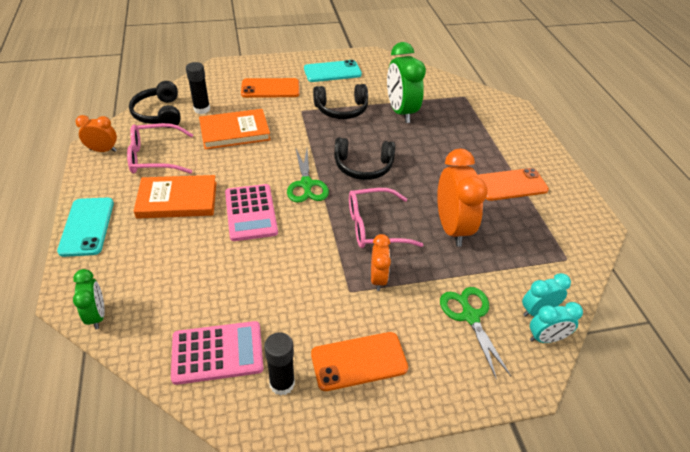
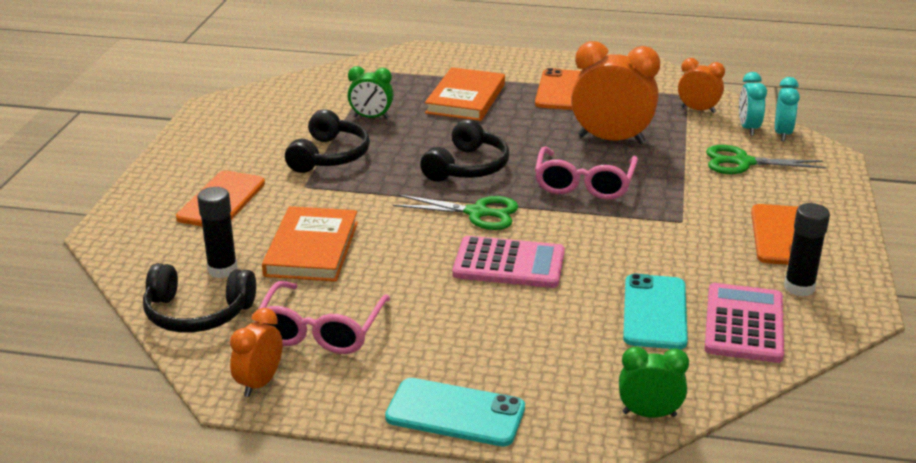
camera: 65 degrees left, 15 degrees down
(177, 200) = (443, 320): orange book -> orange book (465, 99)
(332, 72) = (225, 143): turquoise phone -> turquoise phone (655, 312)
(378, 278) = (669, 200): orange clock -> orange clock (698, 110)
(401, 112) = (371, 117): green clock -> green clock, size x0.55

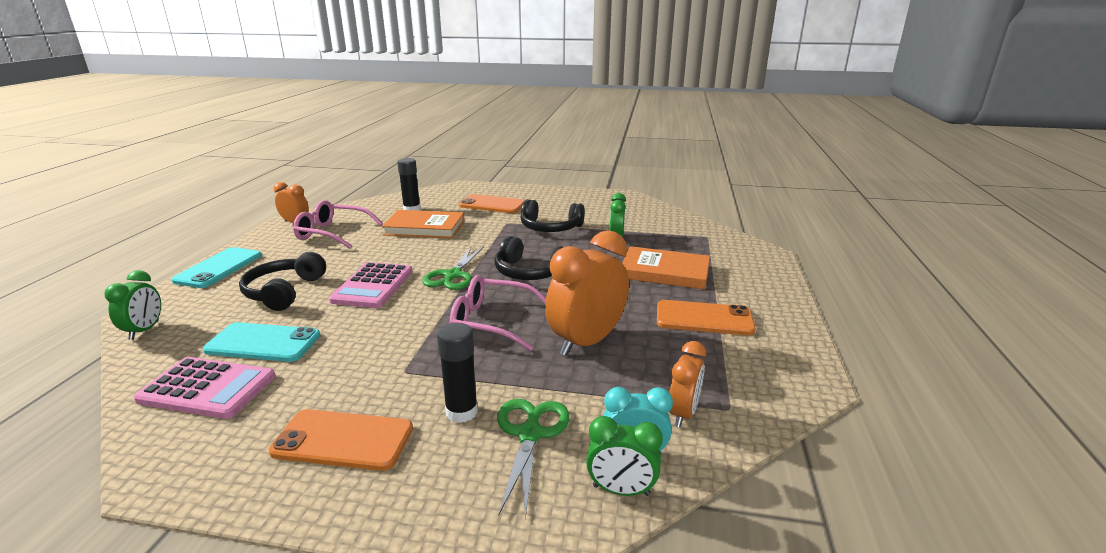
camera: 90 degrees right, 5 degrees down
(197, 313) = (371, 207): black headphones -> black headphones (284, 292)
(611, 140) = (586, 342): orange clock -> orange clock turned 150 degrees counterclockwise
(782, 134) = (621, 490): turquoise clock -> green clock
(799, 287) = (236, 435): black glue stick -> black glue stick (461, 412)

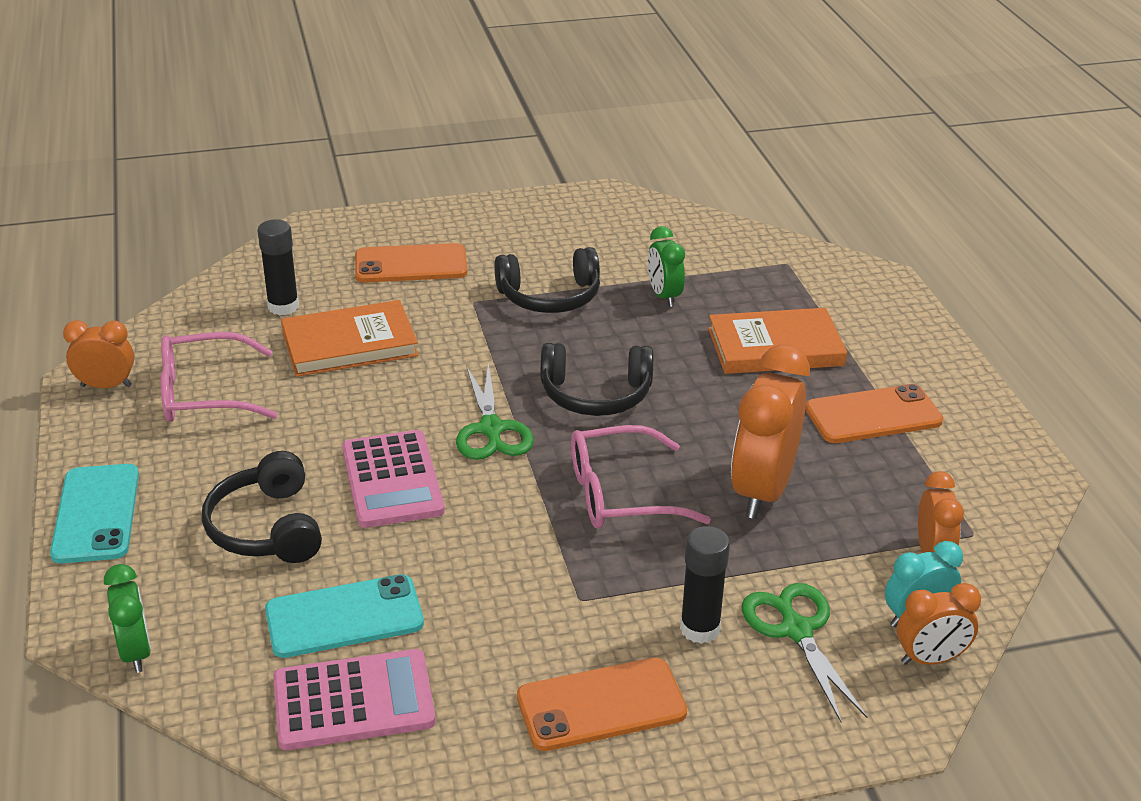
camera: 25 degrees left, 10 degrees up
(621, 490) = (930, 659): green clock -> orange clock

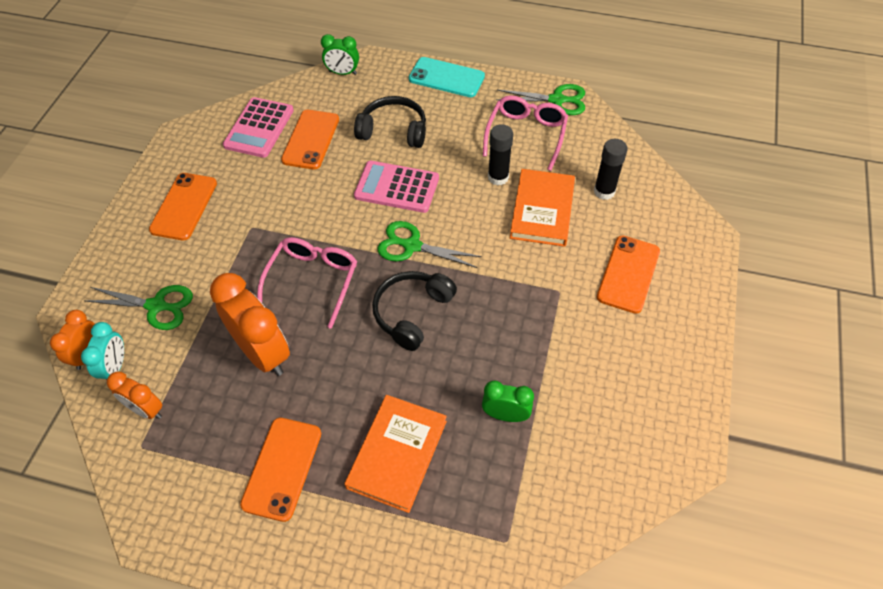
camera: 120 degrees right, 20 degrees up
(106, 386) = (557, 100): orange clock -> green scissors
(344, 617) = (311, 139): turquoise phone -> orange phone
(550, 296) = (543, 339): black headphones -> none
(700, 629) = (192, 266): black glue stick -> black glue stick (498, 177)

